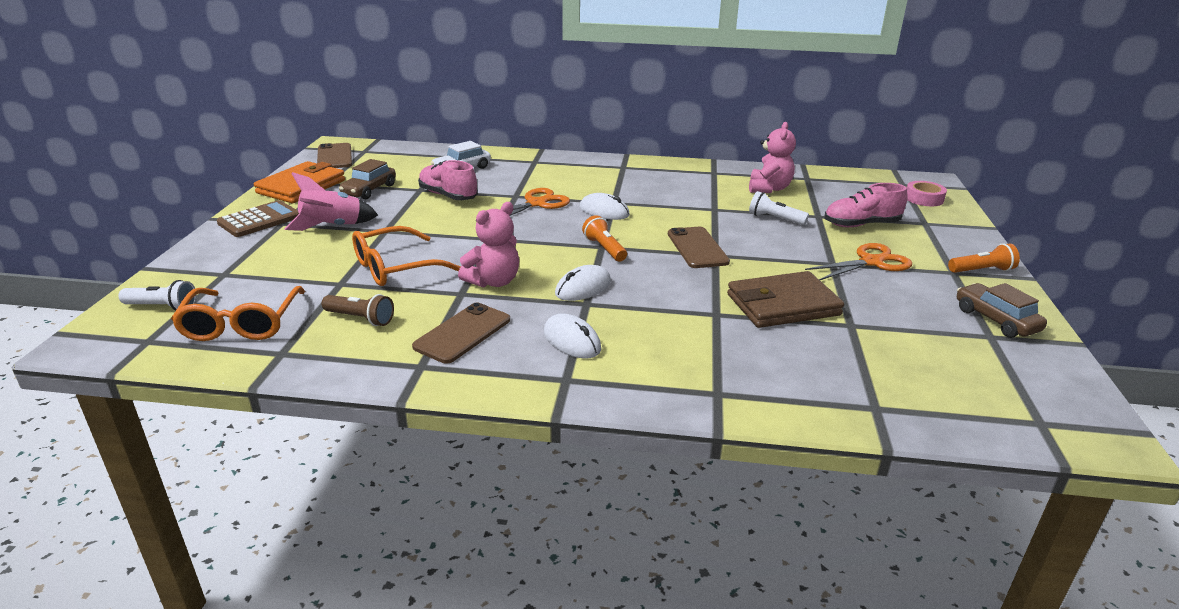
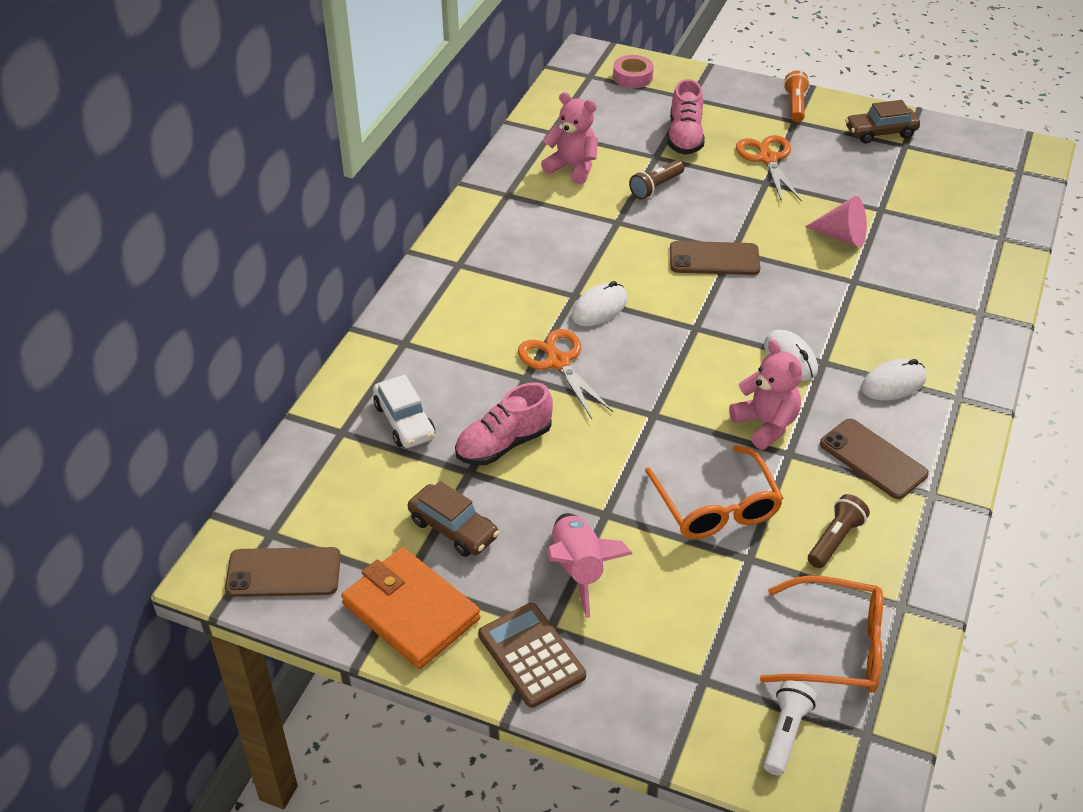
camera: 75 degrees left, 15 degrees up
(604, 249) = (702, 326): orange flashlight -> none
(775, 219) = (656, 187): white flashlight -> brown flashlight
(783, 305) = (842, 236): brown wallet -> pink cone

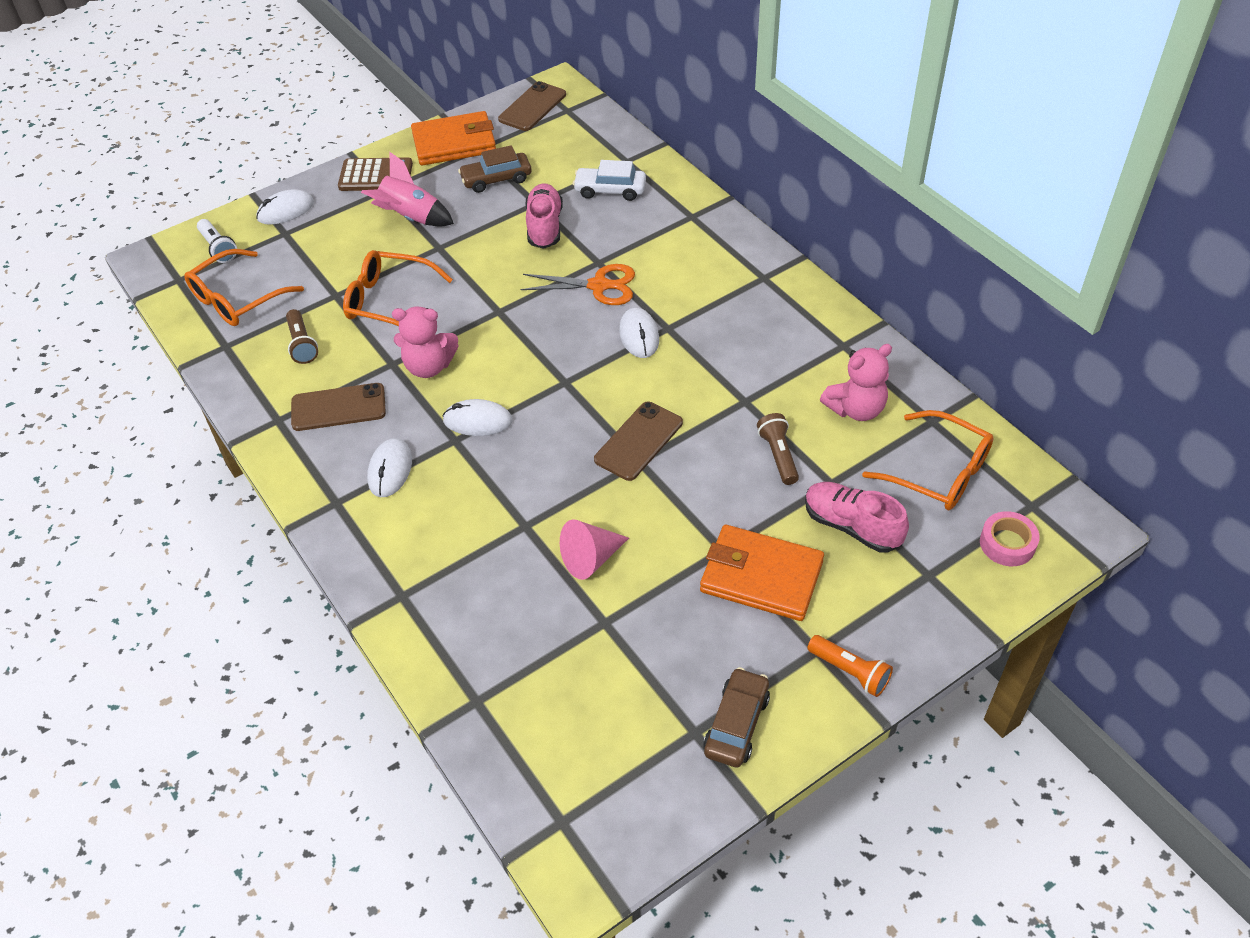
camera: 125 degrees right, 5 degrees up
(598, 116) = (939, 472): none -> orange glasses
(666, 709) = (285, 210): none -> white mouse
(767, 159) = (761, 576): orange scissors -> orange wallet

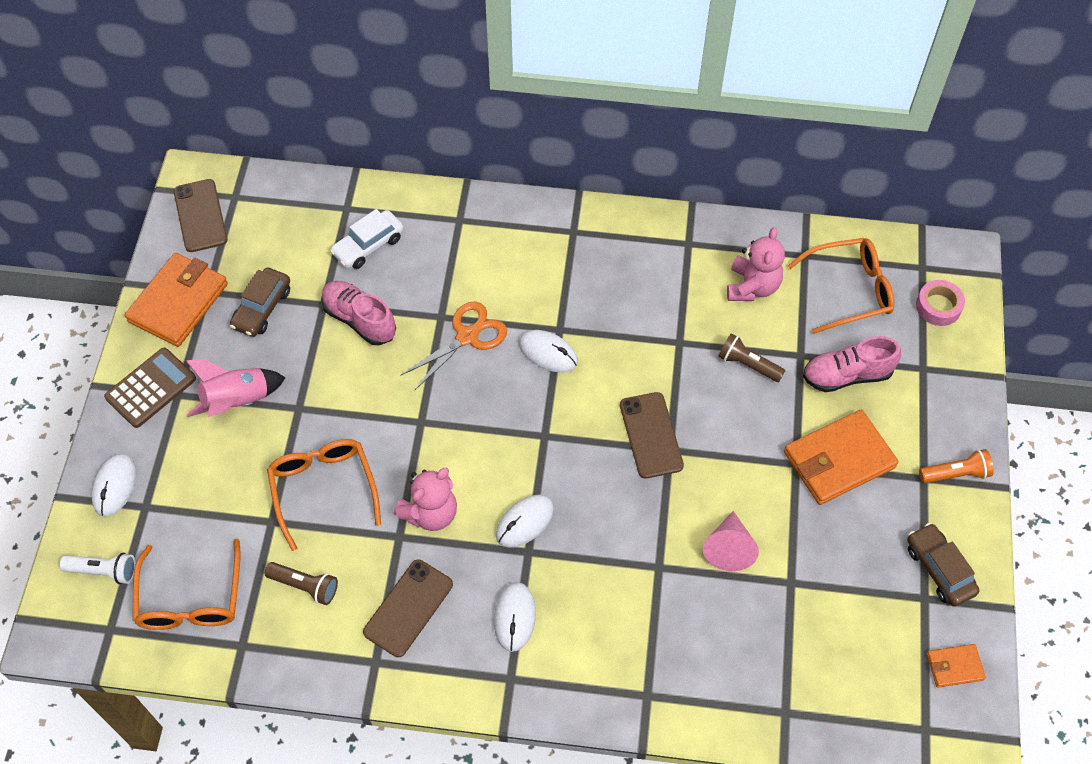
camera: 50 degrees left, 10 degrees up
(388, 301) = (323, 488): orange glasses -> orange glasses turned 105 degrees clockwise
(390, 470) = (514, 617): white mouse -> white mouse turned 45 degrees clockwise
(649, 803) = (954, 666): none -> orange wallet

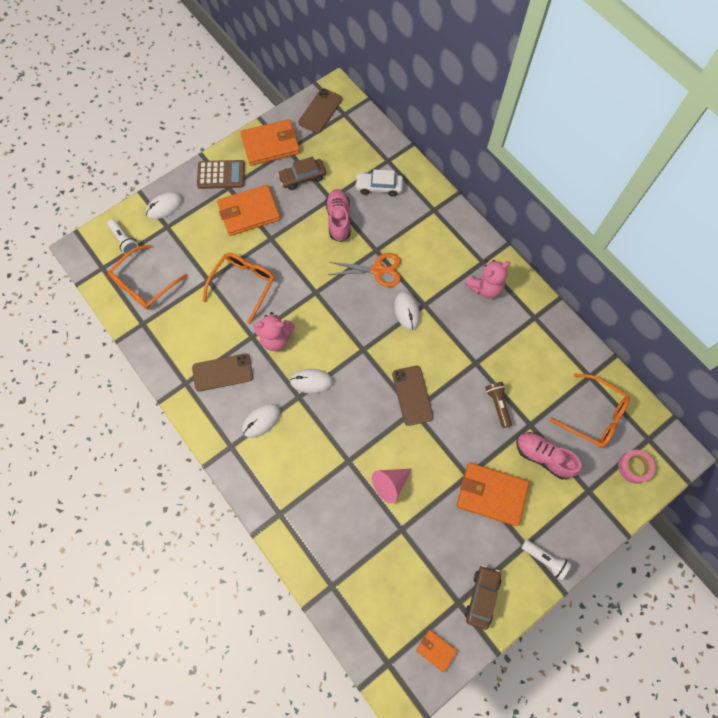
camera: 45 degrees right, 10 degrees up
(237, 401) = (249, 212): pink rocket -> orange wallet
(305, 586) = (192, 321): brown flashlight -> none
(651, 435) = (412, 395): brown phone -> brown phone turned 45 degrees counterclockwise
(752, 286) = (543, 368): pink teddy bear -> pink teddy bear (485, 287)
(955, 473) = (545, 559): orange flashlight -> white flashlight

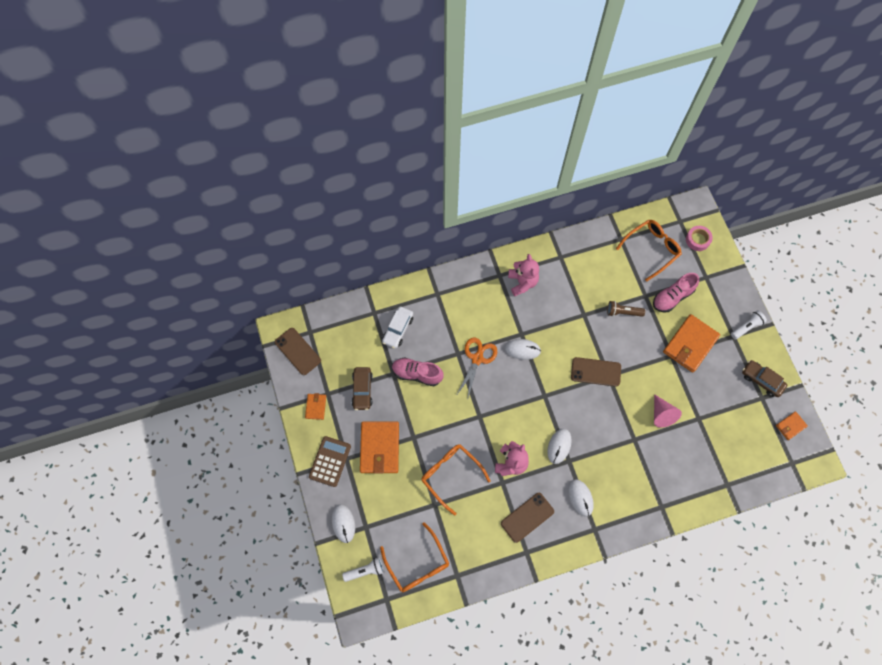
camera: 70 degrees left, 0 degrees up
(222, 372) = (527, 517): brown phone -> brown phone turned 45 degrees clockwise
(270, 145) = (316, 407): orange wallet -> orange wallet, size x0.50

